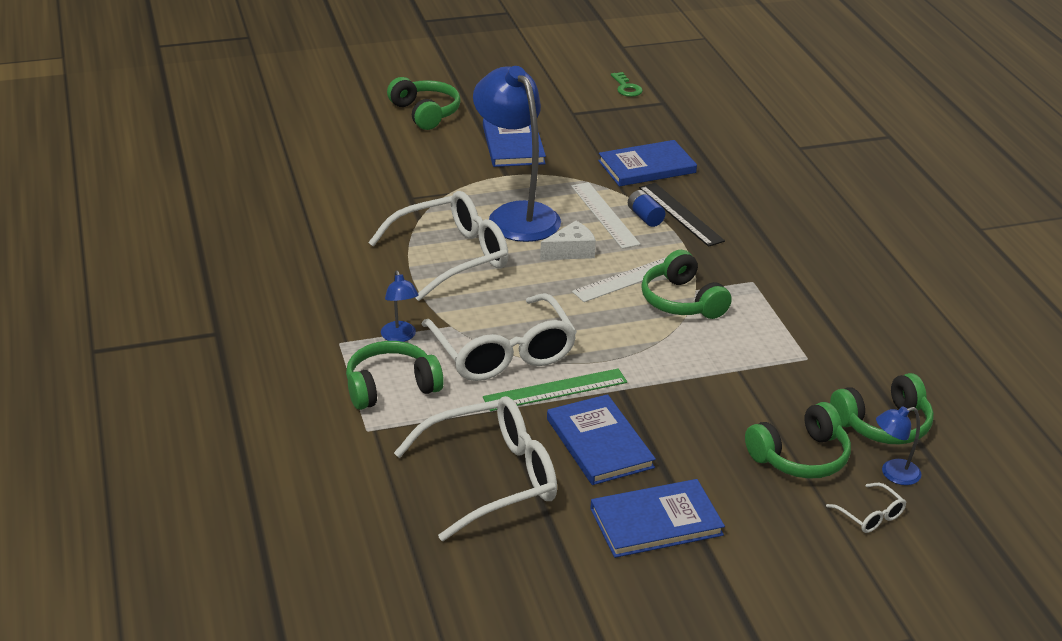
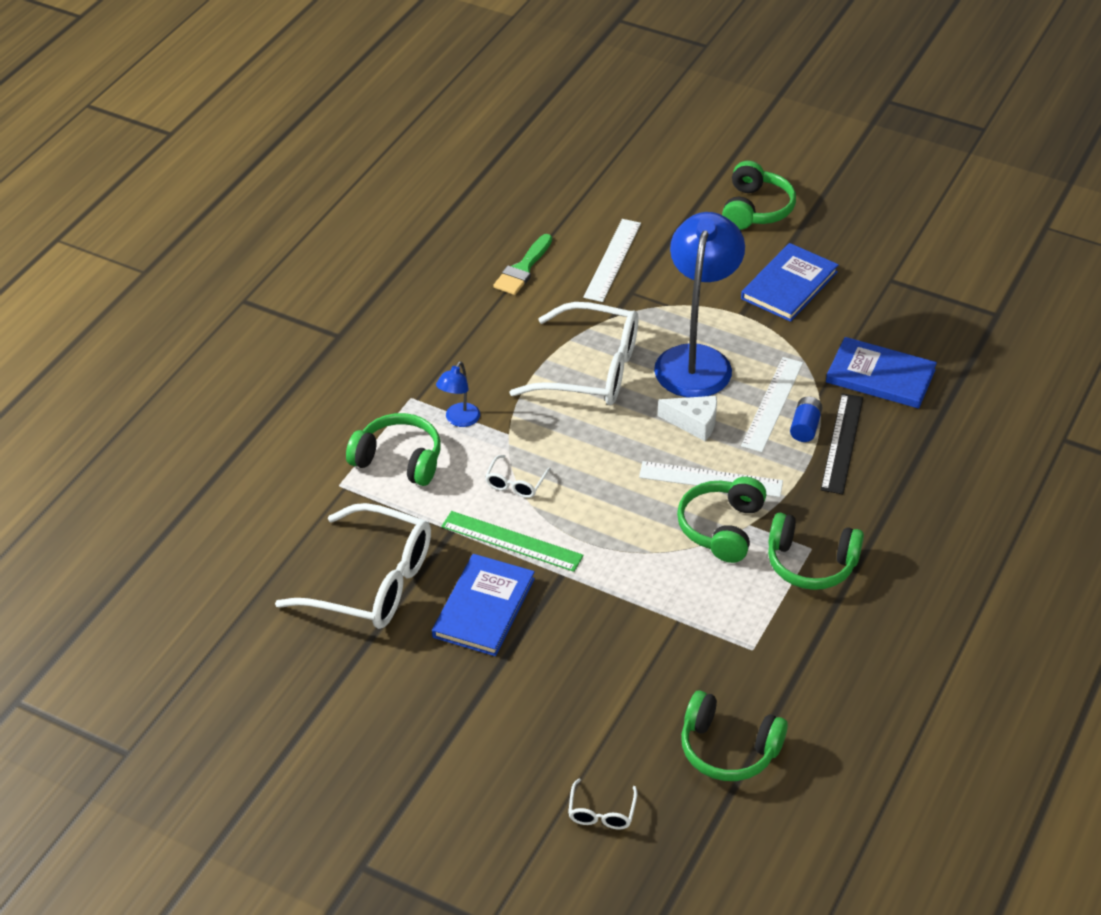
camera: 45 degrees right, 10 degrees up
(307, 221) = (523, 269): none -> green brush
(367, 185) = (612, 260): none -> white ruler
(503, 353) = (515, 483): white glasses -> white glasses, size x0.42
(626, 88) = (983, 278): green key -> none
(656, 521) = (437, 698): blue book -> none
(800, 457) = (618, 727): green headphones -> green headphones (811, 564)
(893, 474) = (671, 794): blue lamp -> none

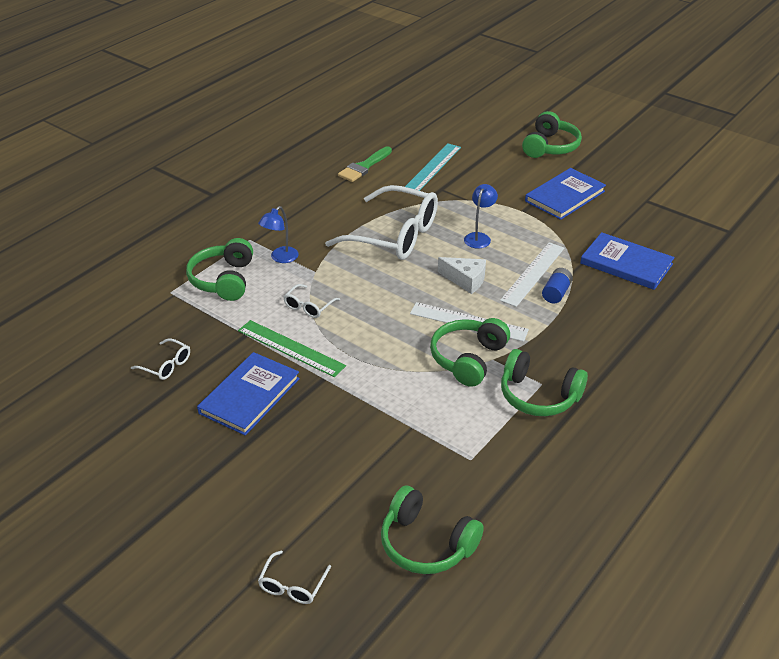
camera: 10 degrees right, 5 degrees down
(372, 583) = (166, 365): white glasses -> white glasses, size x0.42
(399, 460) = (223, 280): green headphones -> green headphones turned 120 degrees counterclockwise
(612, 260) = (433, 167): white ruler -> turquoise ruler
(696, 360) = (479, 237): blue lamp -> blue lamp, size x0.43
(842, 443) = (585, 307): black ruler -> none

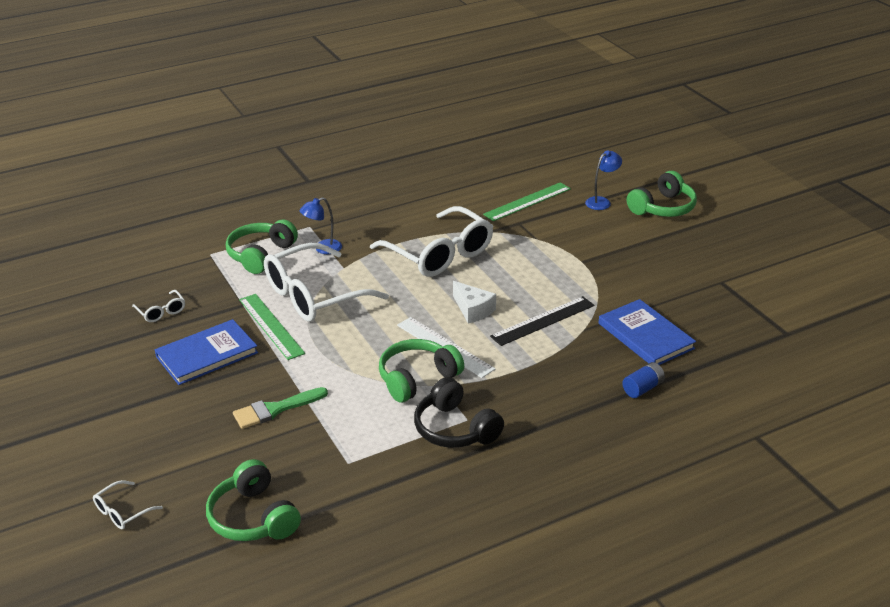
camera: 25 degrees right, 5 degrees down
(308, 306) = (314, 296): white glasses -> white glasses, size x2.37
(364, 167) = (462, 186): green brush -> green brush (275, 409)
(433, 167) = (527, 201): turquoise ruler -> green ruler
(479, 237) = (518, 275): blue lamp -> blue lamp (601, 201)
(533, 274) = (543, 321): white ruler -> black ruler
(538, 396) = (455, 429): green headphones -> black headphones
(556, 293) = (550, 344): blue battery -> blue battery (643, 388)
(565, 196) = (637, 258): blue book -> none

